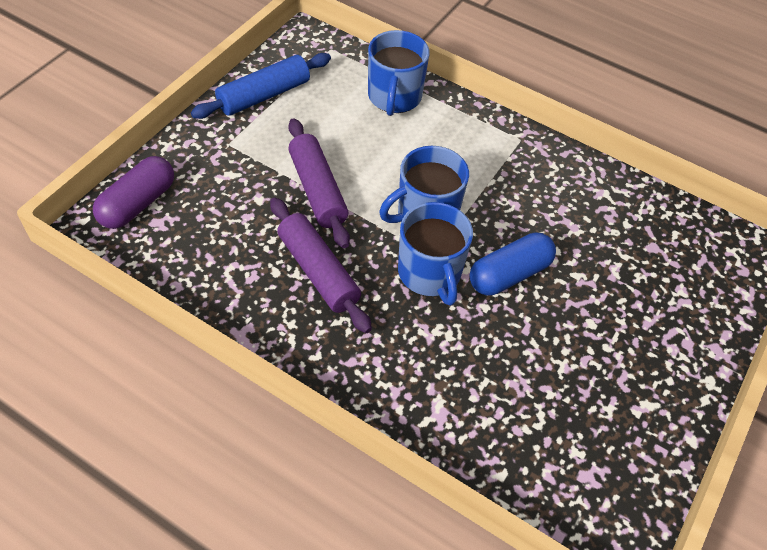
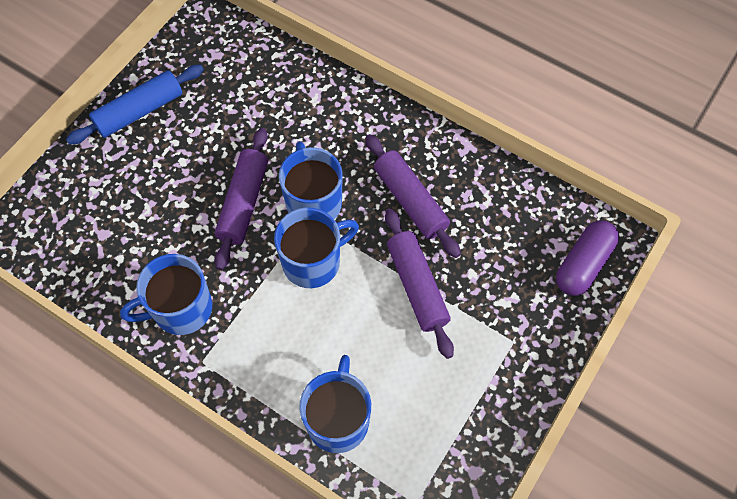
camera: 175 degrees left, 10 degrees up
(264, 95) = (486, 414): blue rolling pin -> blue rolling pin (139, 111)
(509, 274) = (243, 203): blue capsule -> purple rolling pin
(551, 179) = (180, 309): none -> blue mug

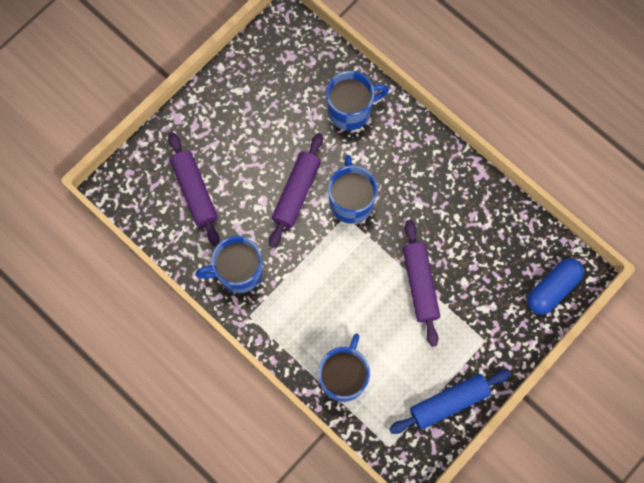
camera: 10 degrees right, 10 degrees up
(139, 111) = (223, 98): blue rolling pin -> blue rolling pin (448, 402)
(313, 261) = (343, 251): blue mug -> blue mug (350, 110)
(411, 201) = (427, 213): purple rolling pin -> purple rolling pin (195, 191)
(583, 264) = (552, 289): purple capsule -> blue capsule

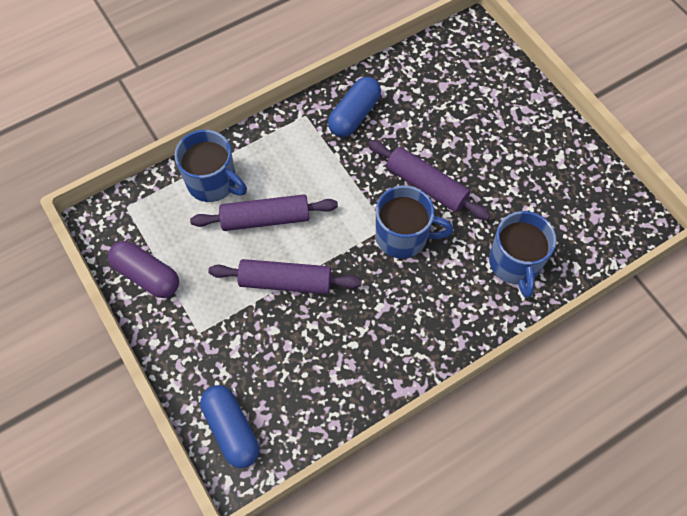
camera: 105 degrees right, 10 degrees down
(195, 191) = (451, 95): purple rolling pin -> purple rolling pin (265, 219)
(238, 272) = (354, 115): blue mug -> blue capsule
(448, 402) = (147, 275): blue rolling pin -> purple capsule

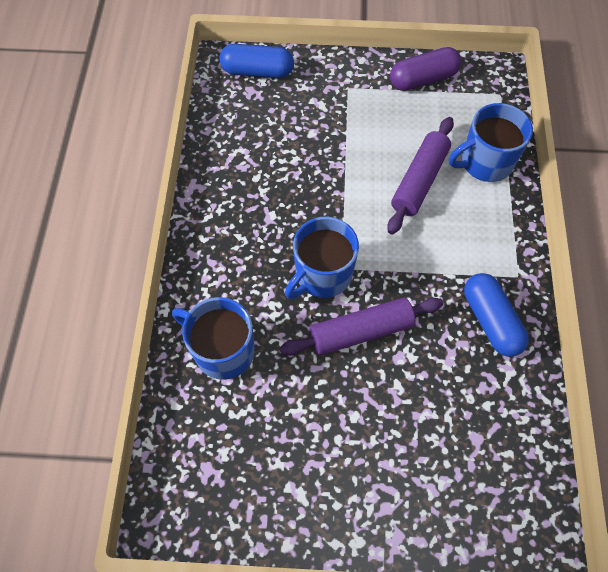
camera: 125 degrees right, 0 degrees up
(285, 281) = (347, 163): purple rolling pin -> none

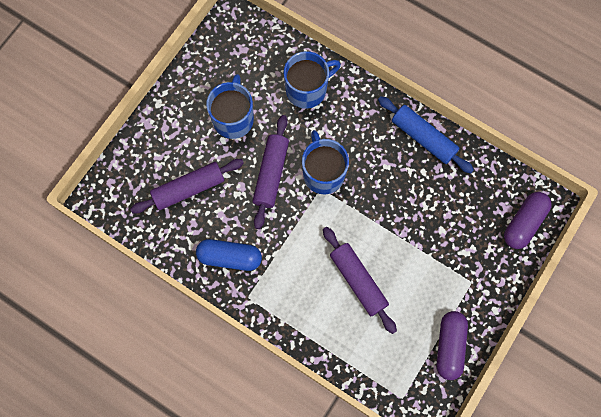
camera: 120 degrees right, 10 degrees up
(214, 195) = (423, 138): none -> blue rolling pin
(257, 71) = (524, 223): blue capsule -> purple capsule
(445, 420) = (188, 188): none -> purple rolling pin
(485, 162) = (346, 339): blue mug -> blue mug (233, 118)

